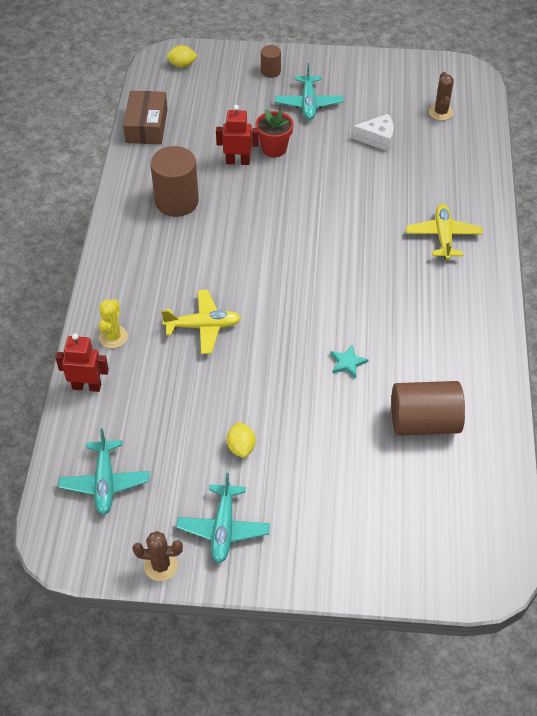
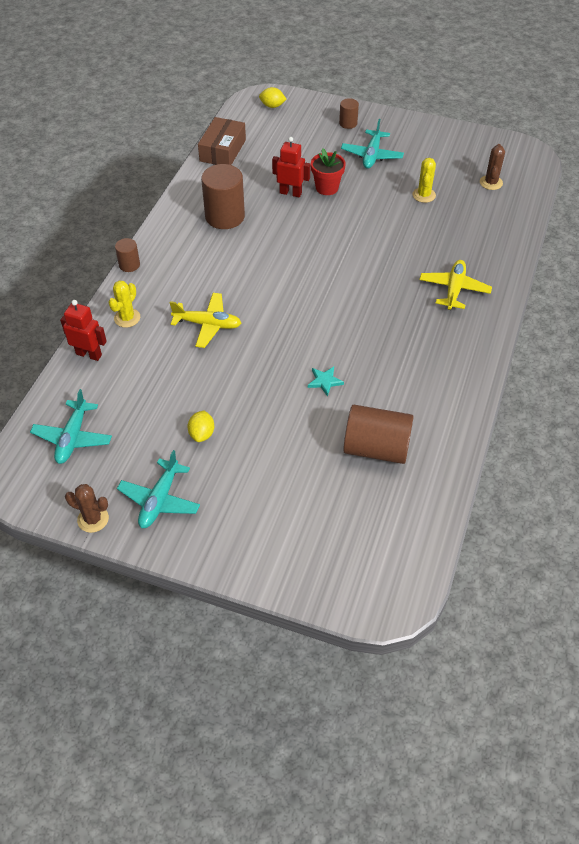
camera: 15 degrees right, 0 degrees up
(93, 276) = (129, 265): none -> brown cylinder
(377, 138) = (424, 195): white cheese -> yellow cactus

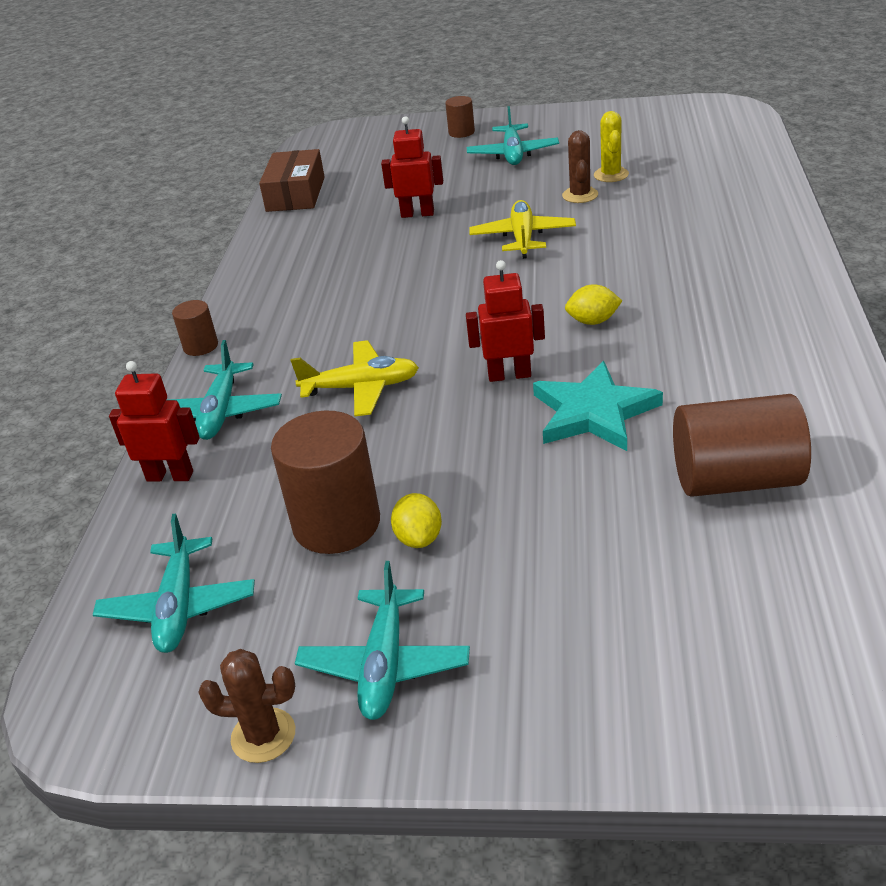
camera: 10 degrees left, 15 degrees down
(127, 318) = (221, 412): yellow cactus -> turquoise plane
(225, 216) = (330, 259): brown cylinder -> brown cylinder (336, 523)
(272, 106) = (347, 139): yellow lemon -> yellow lemon (593, 321)
(291, 341) = (509, 375): none -> red robot
(325, 381) = (594, 412): turquoise star -> turquoise star, size x2.05
(327, 188) = (467, 197): red flower pot -> none
(454, 289) = (723, 258): yellow plane -> yellow plane (523, 238)
(491, 183) = (695, 144): brown cactus -> brown cactus (580, 195)

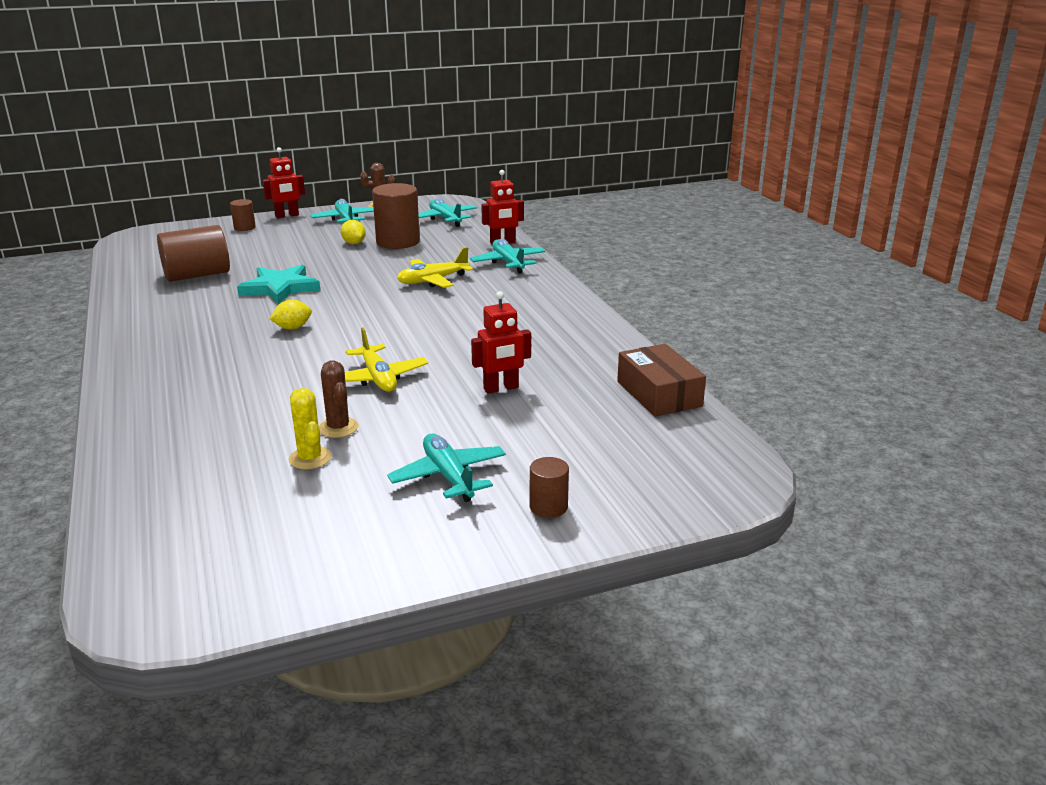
camera: 150 degrees right, 10 degrees down
(200, 346) = (567, 284): brown cylinder -> brown cylinder (244, 227)
(509, 375) = (340, 296): red robot -> red robot (287, 216)

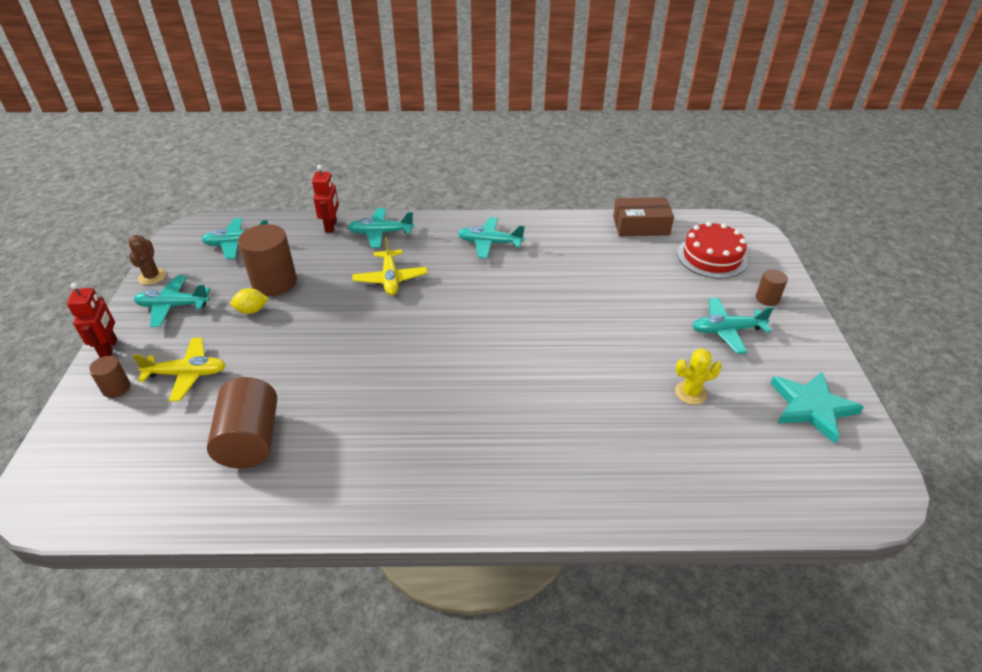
camera: 70 degrees left, 15 degrees up
(280, 288) = (338, 376): turquoise star -> turquoise star (812, 407)
(293, 328) = (446, 377): yellow lemon -> none
(338, 428) = (647, 372): brown cactus -> none
(378, 378) = (572, 340): yellow plane -> yellow plane (187, 374)
(501, 388) = (611, 284): red robot -> none
(533, 312) = (489, 243): none -> turquoise plane
(625, 454) = (711, 257): none -> red cake

